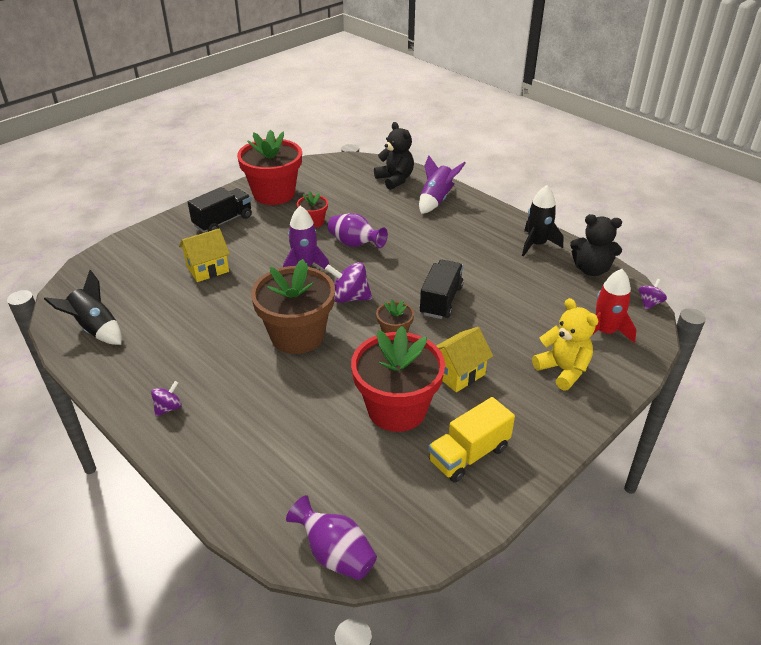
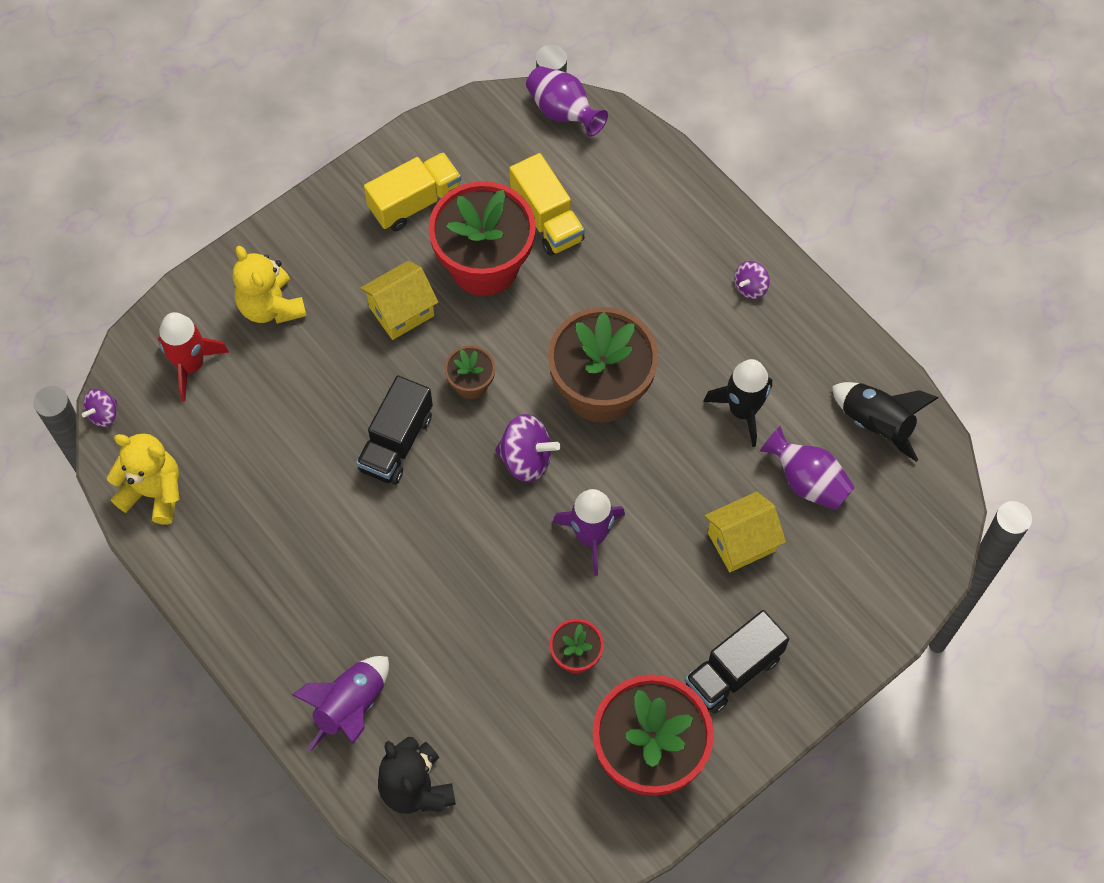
camera: 175 degrees left, 25 degrees up
(345, 449) = (547, 219): none -> yellow truck
(355, 244) = (509, 587): purple vase -> purple vase (807, 481)
(536, 244) = (215, 561): black rocket -> black rocket (743, 410)
(591, 269) = (154, 492): black teddy bear -> yellow teddy bear

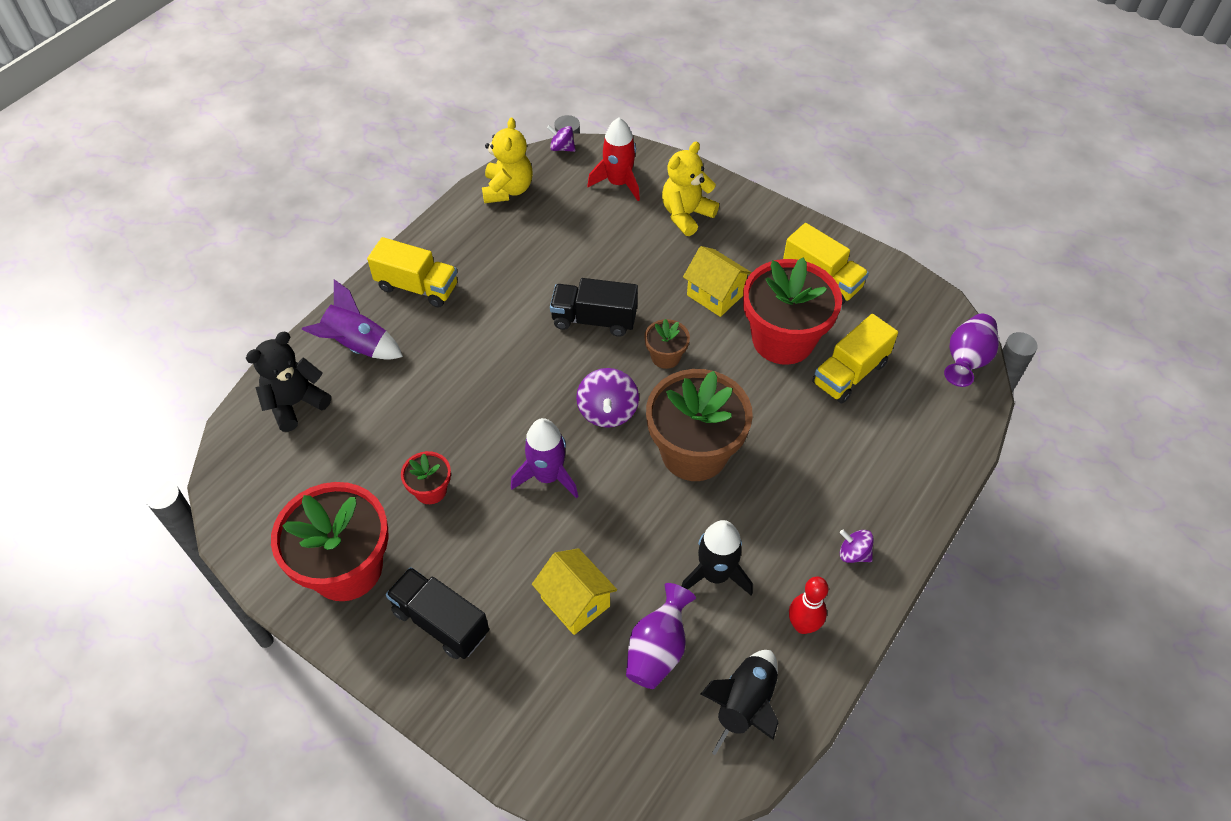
camera: 75 degrees right, 10 degrees down
(281, 626) = (417, 287): none -> yellow truck
(811, 353) = (802, 625): none -> red bowling pin

